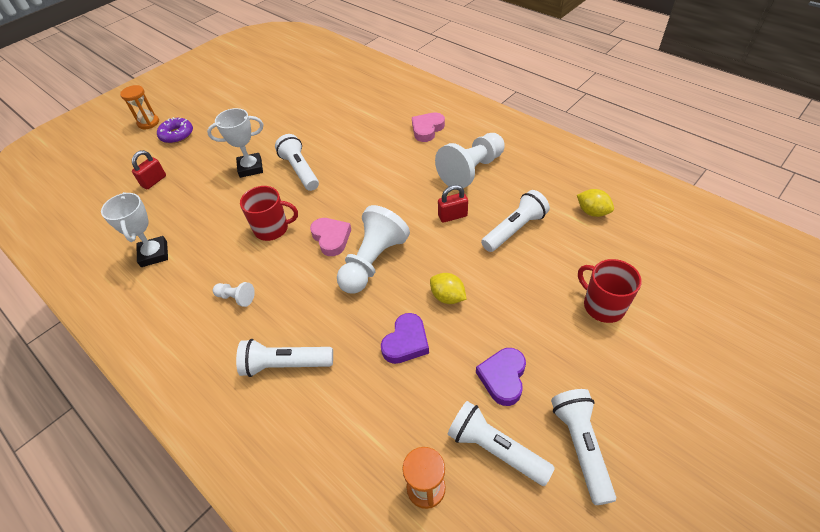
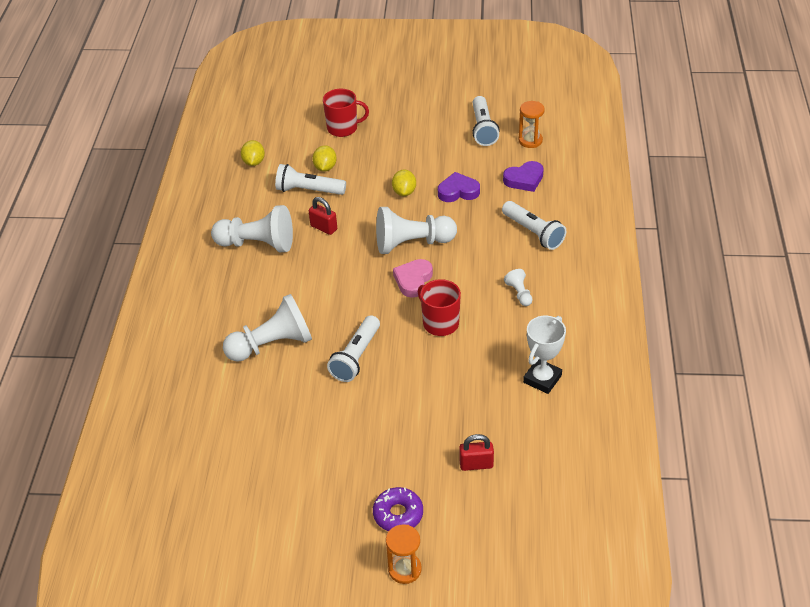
camera: 130 degrees left, 5 degrees down
(250, 168) = (386, 398): white trophy -> none
(359, 138) = (272, 345): none -> white pawn
(427, 129) = (218, 303): pink heart -> none
(503, 377) = (438, 144): purple heart -> purple heart (524, 179)
(541, 257) = (325, 167): none -> yellow lemon
(580, 447) = (448, 104): white flashlight -> none
(603, 306) = (343, 128): red mug -> red mug turned 105 degrees counterclockwise

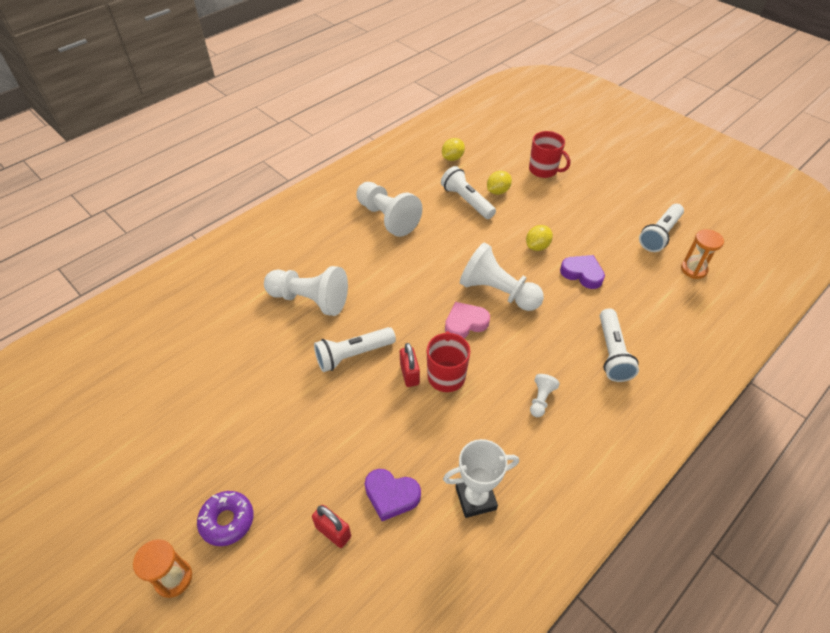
camera: 40 degrees right, 5 degrees up
(324, 228) = (446, 235): red padlock -> red padlock (409, 374)
(524, 179) = (652, 300): purple heart -> purple heart (391, 495)

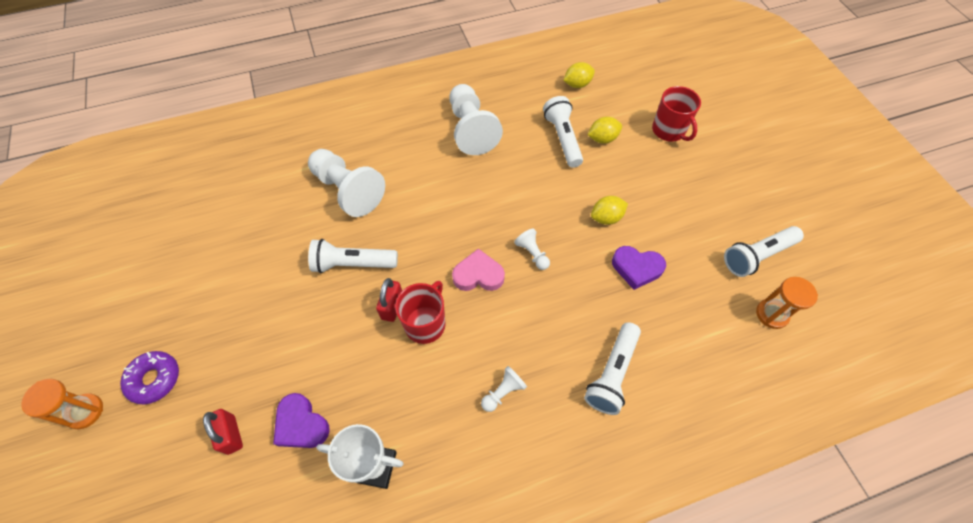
camera: 25 degrees right, 10 degrees up
(498, 292) = (532, 253): white pawn -> white pawn, size x0.46
(582, 273) = (636, 268): purple heart -> purple heart turned 135 degrees clockwise

